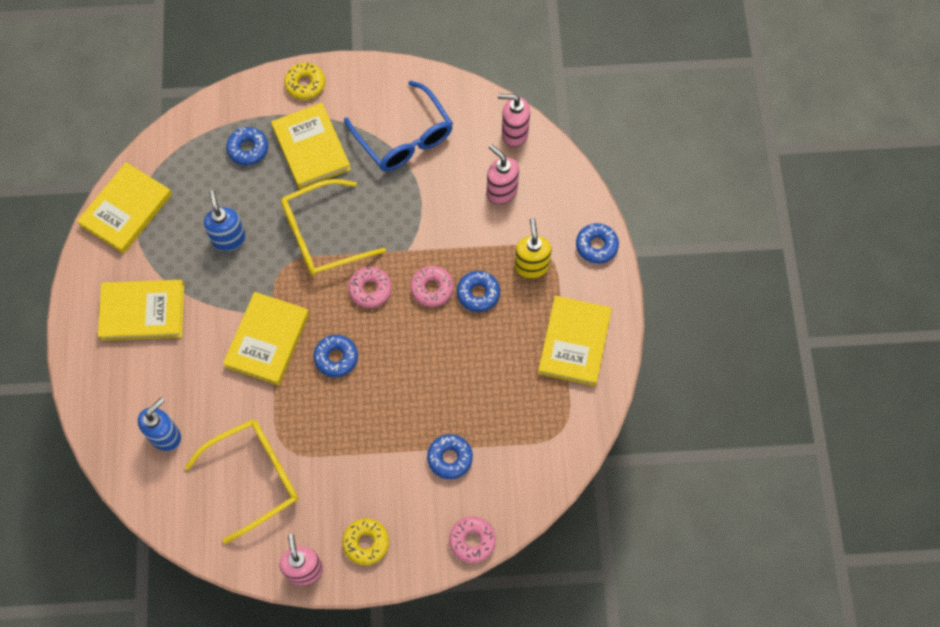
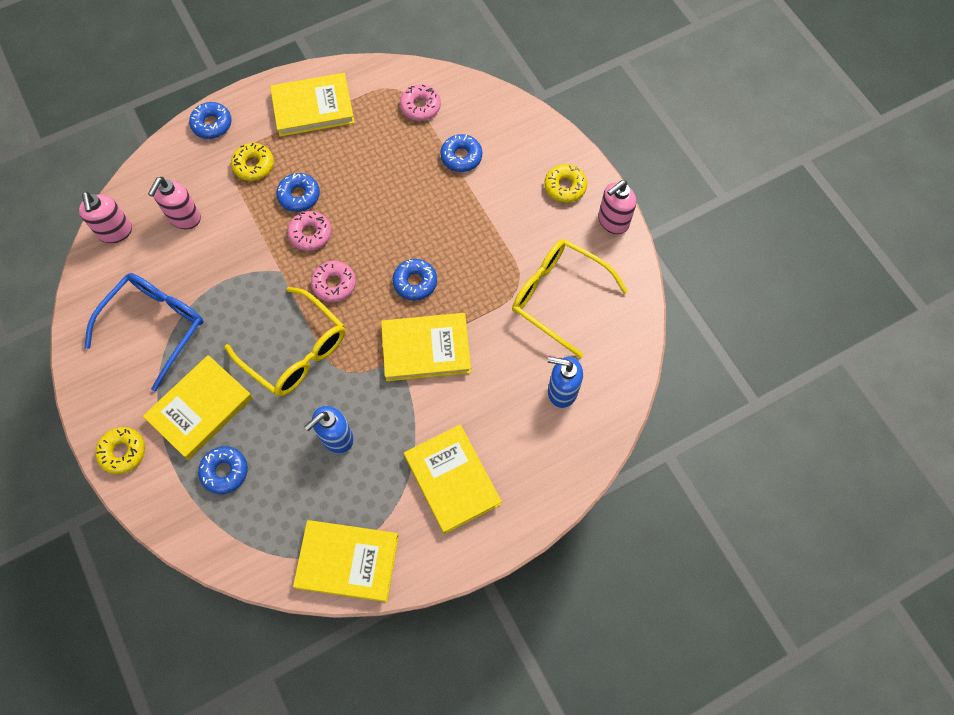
camera: 115 degrees left, 0 degrees up
(472, 541) = (521, 114): pink donut -> pink donut (420, 106)
(531, 266) = (253, 165): yellow soap dispenser -> yellow donut

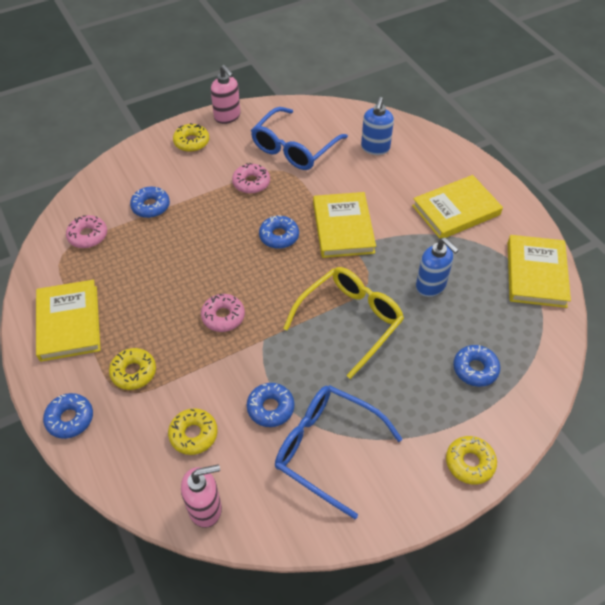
camera: 90 degrees left, 15 degrees down
(184, 218) = (193, 434): pink soap dispenser -> yellow donut
(200, 409) = (415, 396): yellow book -> none
(299, 196) = (177, 329): blue donut -> blue donut (270, 408)
(334, 284) = (279, 295): pink donut -> pink donut (251, 183)
(558, 296) = (294, 148): yellow glasses -> blue glasses

